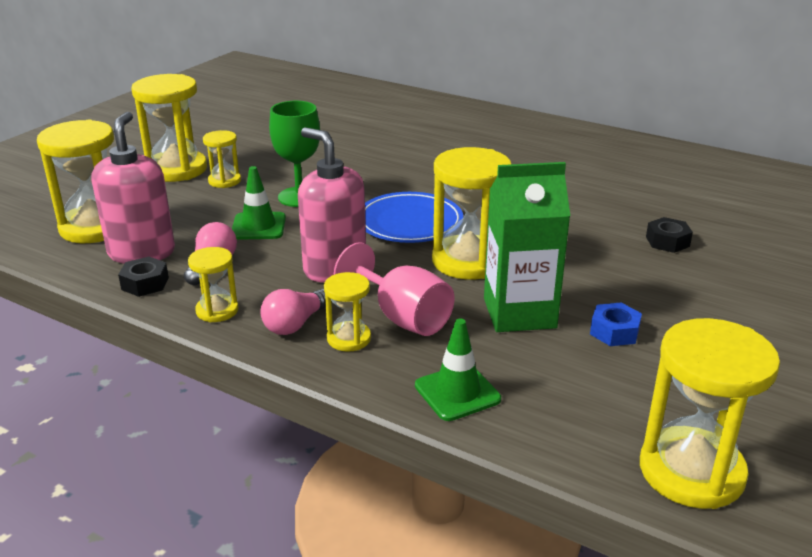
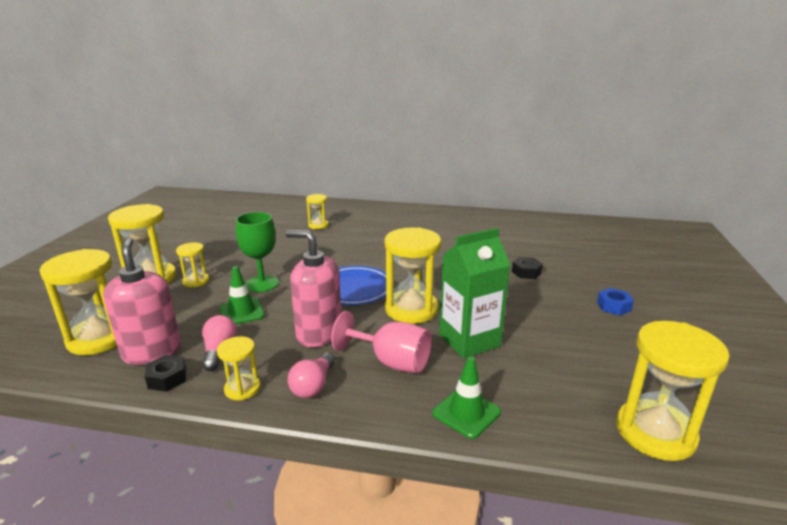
camera: 20 degrees left, 5 degrees down
(349, 339) = (361, 388): yellow hourglass -> yellow hourglass (318, 225)
(614, 331) = (537, 340): blue nut -> blue nut (613, 306)

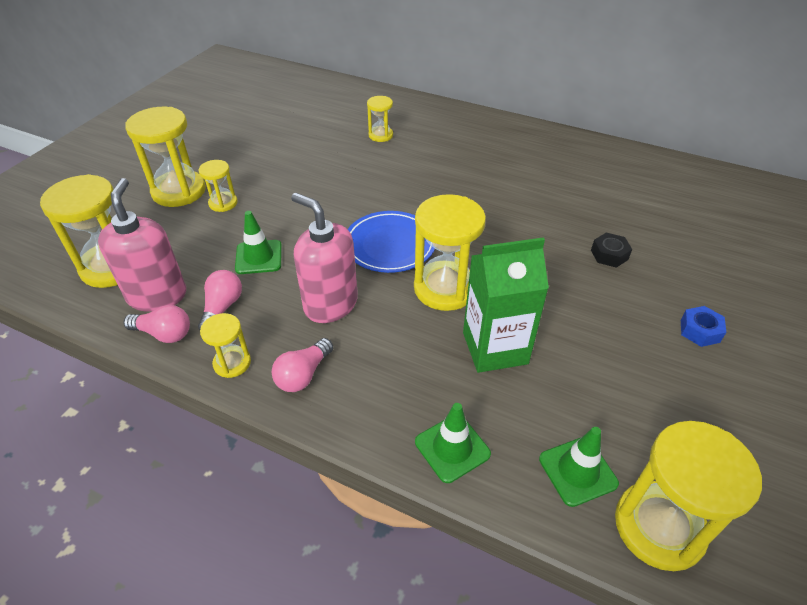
camera: 15 degrees right, 20 degrees up
(167, 378) = (164, 334): black nut -> pink light bulb
(262, 284) = (291, 219): green goblet -> none
(391, 362) = (396, 360): pink goblet -> none
(574, 408) = (577, 471): none -> green traffic cone

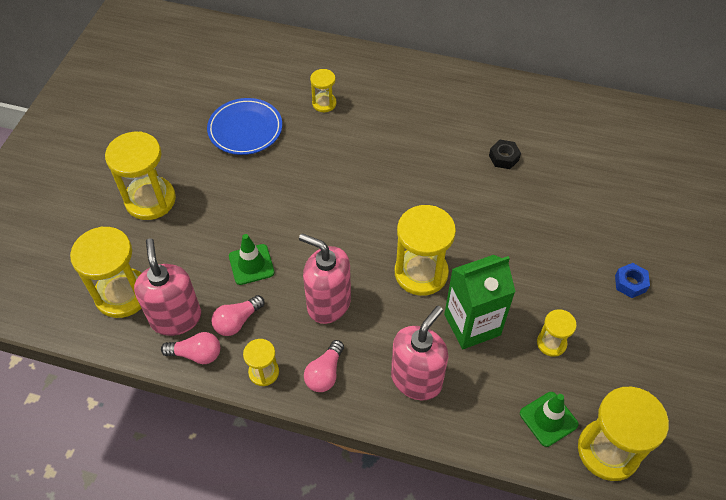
camera: 10 degrees left, 10 degrees up
(222, 308) = (237, 321): pink light bulb -> pink light bulb turned 135 degrees counterclockwise
(223, 203) = (198, 208): yellow hourglass -> yellow hourglass (551, 343)
(390, 245) = (364, 234): blue plate -> blue plate (245, 129)
(413, 397) = (416, 379): none -> pink soap dispenser
(452, 448) = (455, 416): green traffic cone -> none
(609, 255) = (553, 217): black nut -> black nut (503, 158)

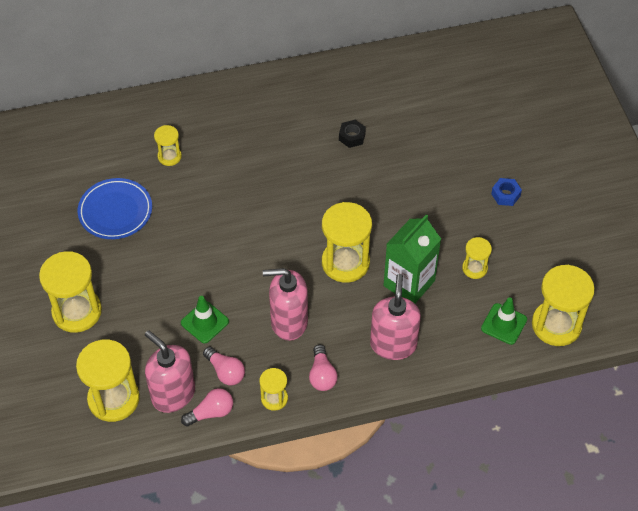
camera: 30 degrees left, 0 degrees up
(237, 321) = (225, 372): pink light bulb -> pink light bulb turned 60 degrees counterclockwise

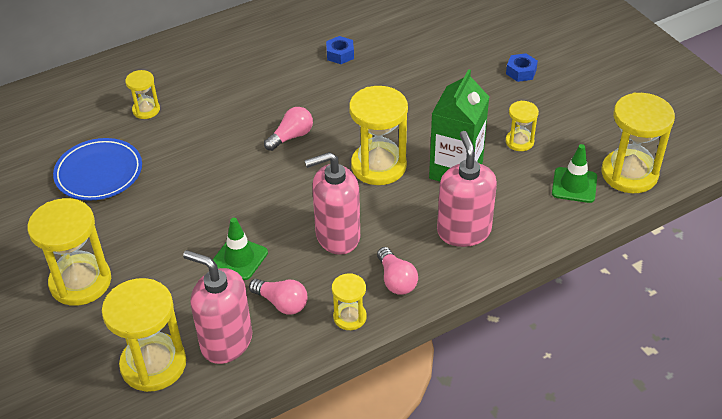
camera: 15 degrees left, 10 degrees down
(211, 412) = (279, 350): pink light bulb -> pink light bulb (291, 136)
(352, 137) = (340, 54): black nut -> blue nut

